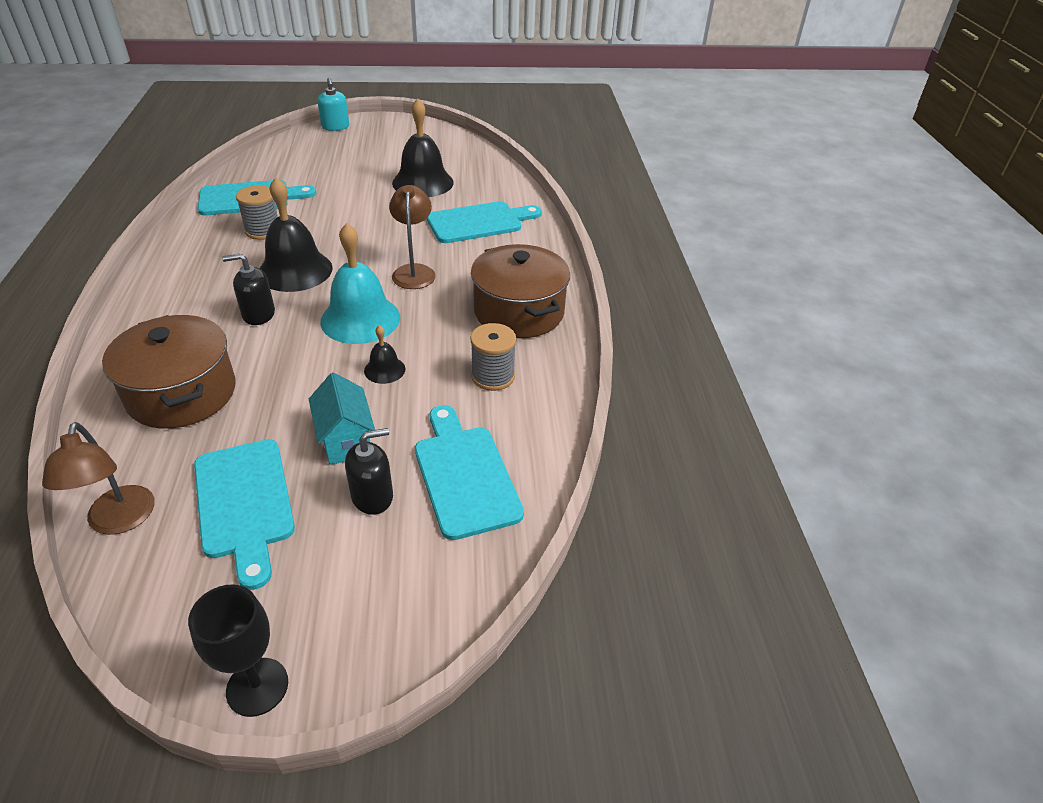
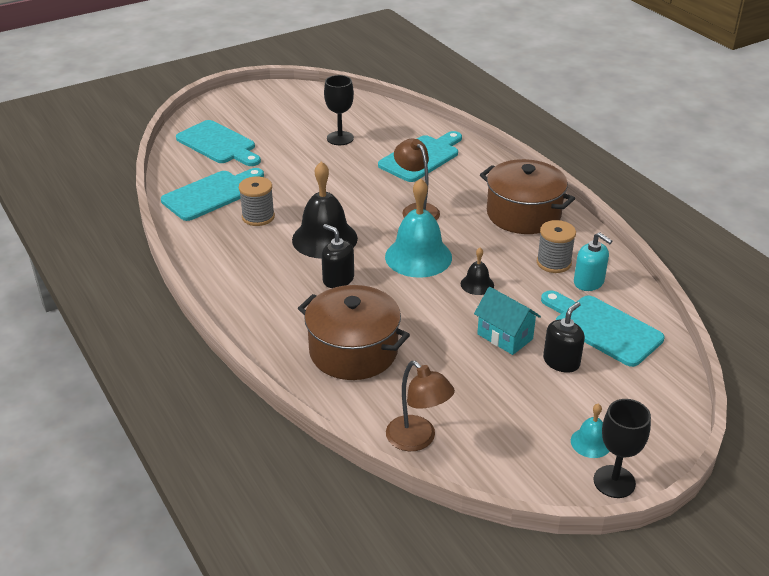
camera: 25 degrees left, 5 degrees down
(245, 503) = (486, 397): turquoise cutting board -> turquoise cutting board (218, 144)
(258, 314) = (338, 279): black soap dispenser -> black soap dispenser turned 75 degrees clockwise
(290, 617) = (590, 442): none -> turquoise bell
(335, 127) = (205, 110): turquoise soap dispenser -> turquoise soap dispenser (589, 282)
(423, 182) = (340, 138): black bell -> black goblet

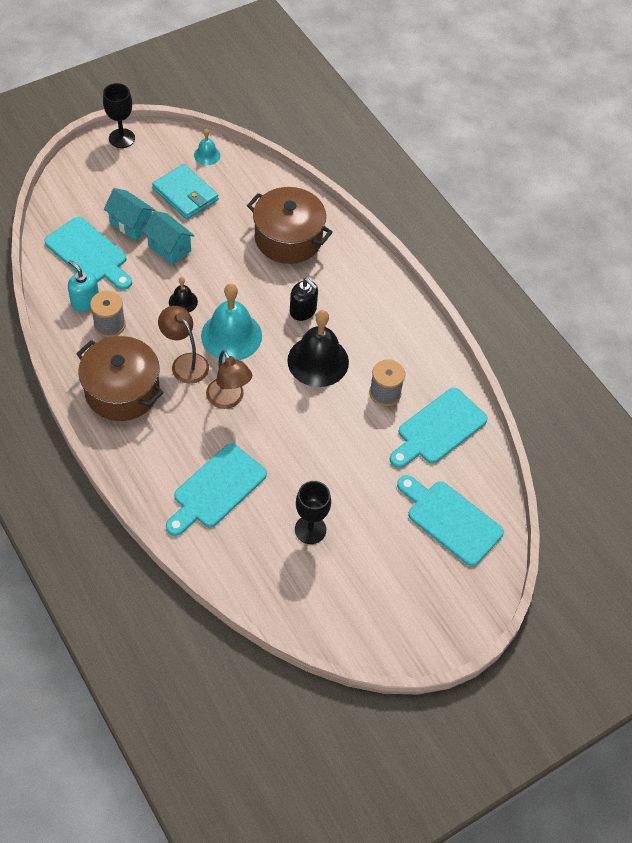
camera: 175 degrees right, 20 degrees up
(417, 440) = (244, 169): brown lamp -> brown lamp (185, 363)
(497, 401) = (185, 194): none -> turquoise wallet
(561, 362) = (131, 224): black soap dispenser -> turquoise house
(590, 442) = (128, 163): turquoise bell -> turquoise bell (207, 155)

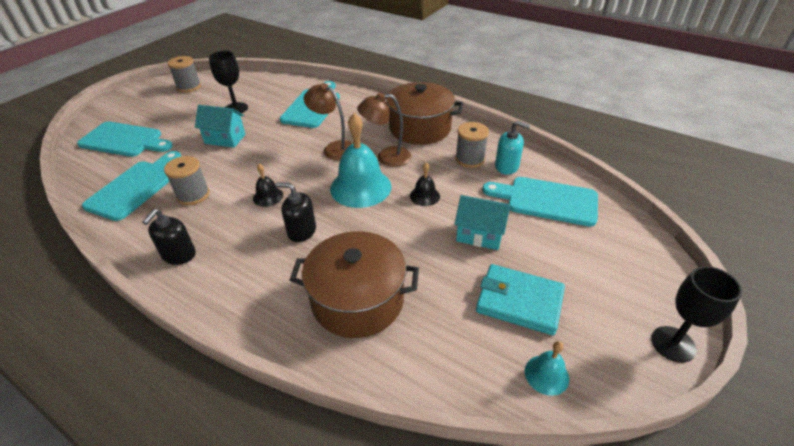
camera: 160 degrees right, 15 degrees down
(131, 224) = (540, 242): turquoise house -> turquoise house (225, 139)
(185, 363) = (386, 157): brown lamp -> brown lamp turned 150 degrees clockwise
(318, 361) = (268, 196): black bell -> black bell, size x0.48
(361, 620) = (189, 87): none -> grey spool
(405, 329) = (179, 255): none -> black soap dispenser

